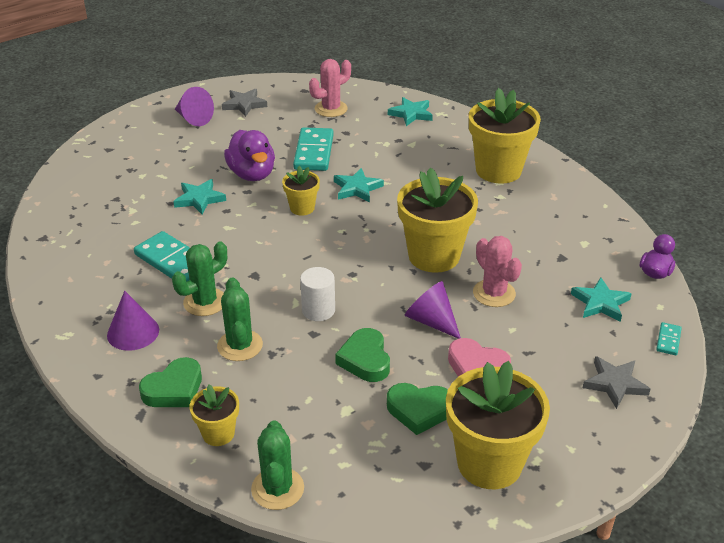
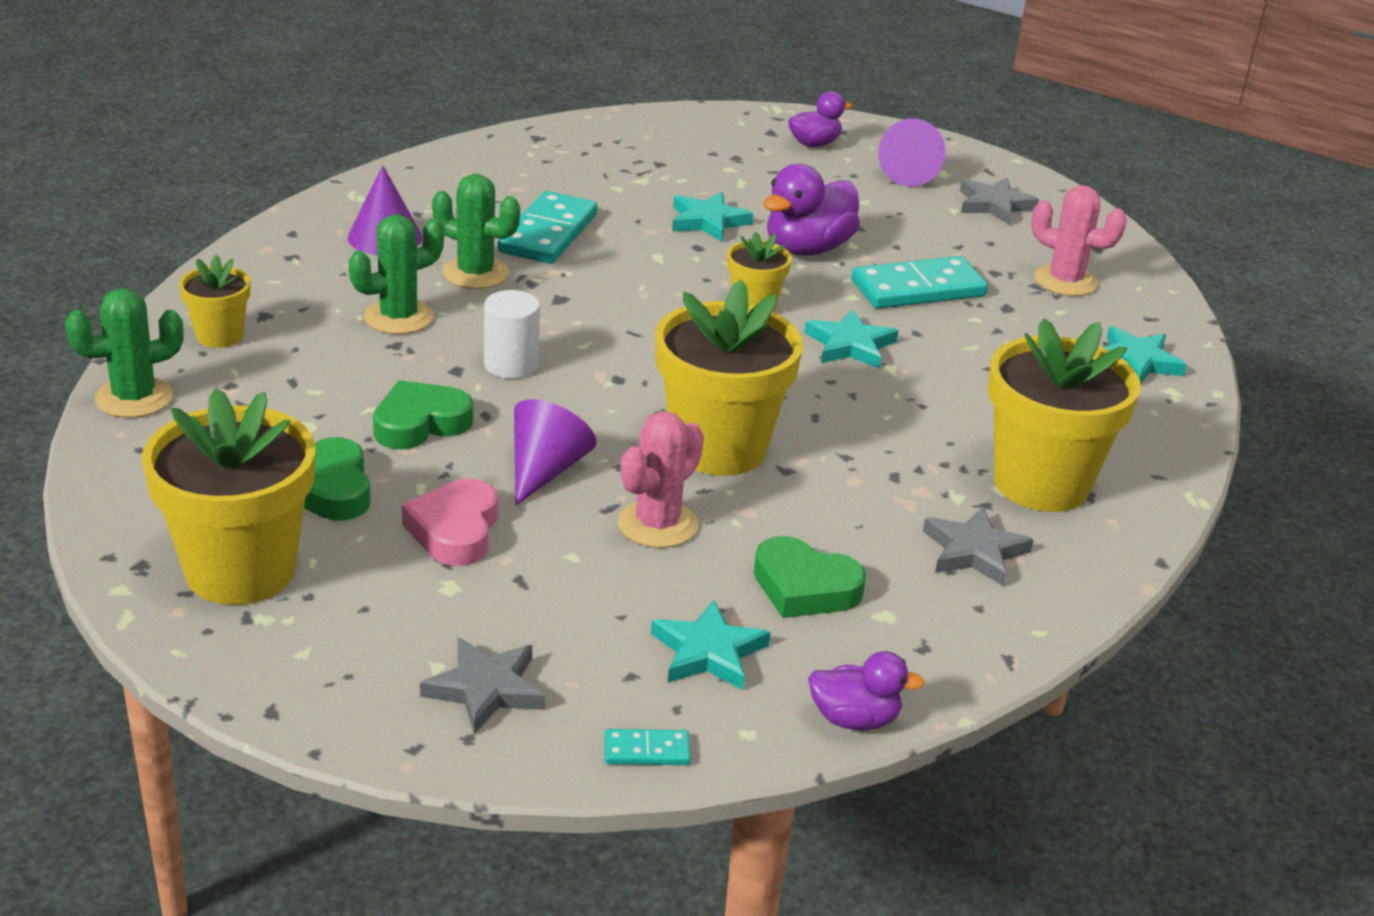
camera: 65 degrees right, 5 degrees down
(134, 139) = (814, 144): none -> purple duck
(174, 389) = (289, 288): green heart -> green heart (804, 587)
(544, 204) = (974, 552): none -> grey star

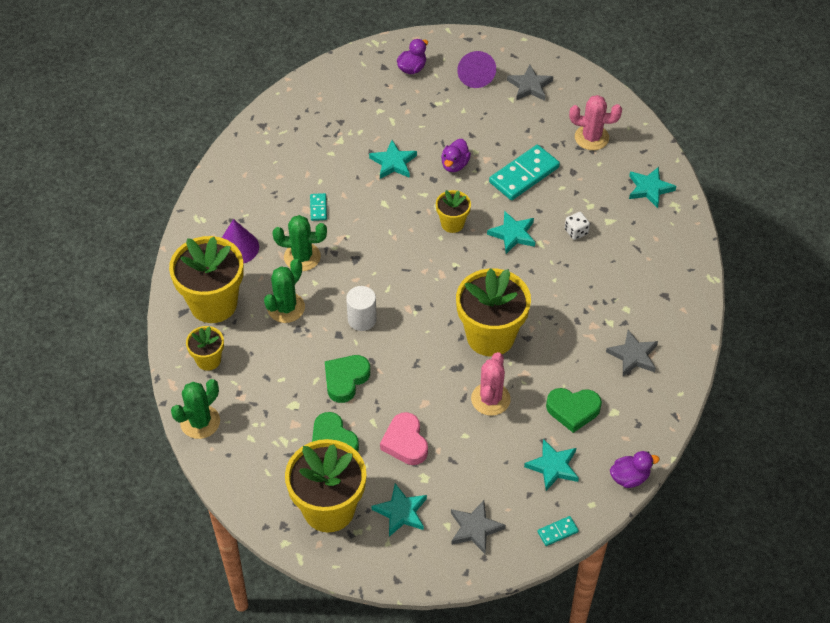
camera: 20 degrees left, 20 degrees up
(365, 618) = (401, 512): none -> turquoise star
(545, 470) = (421, 386): purple cone -> none
(548, 233) = (318, 208): turquoise domino -> turquoise domino, size x0.47
(807, 249) = (455, 165): purple duck -> purple duck, size x0.61
(966, 373) = (576, 232): none -> white dice
(1041, 483) = (642, 297): yellow flower pot -> yellow flower pot (213, 303)

